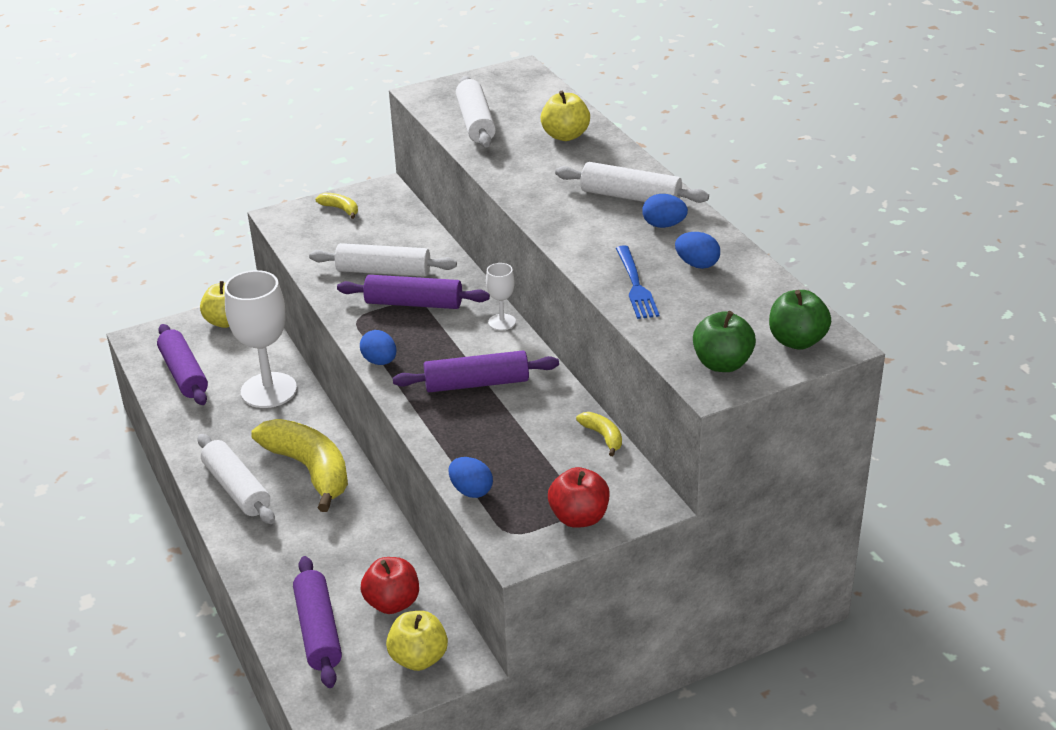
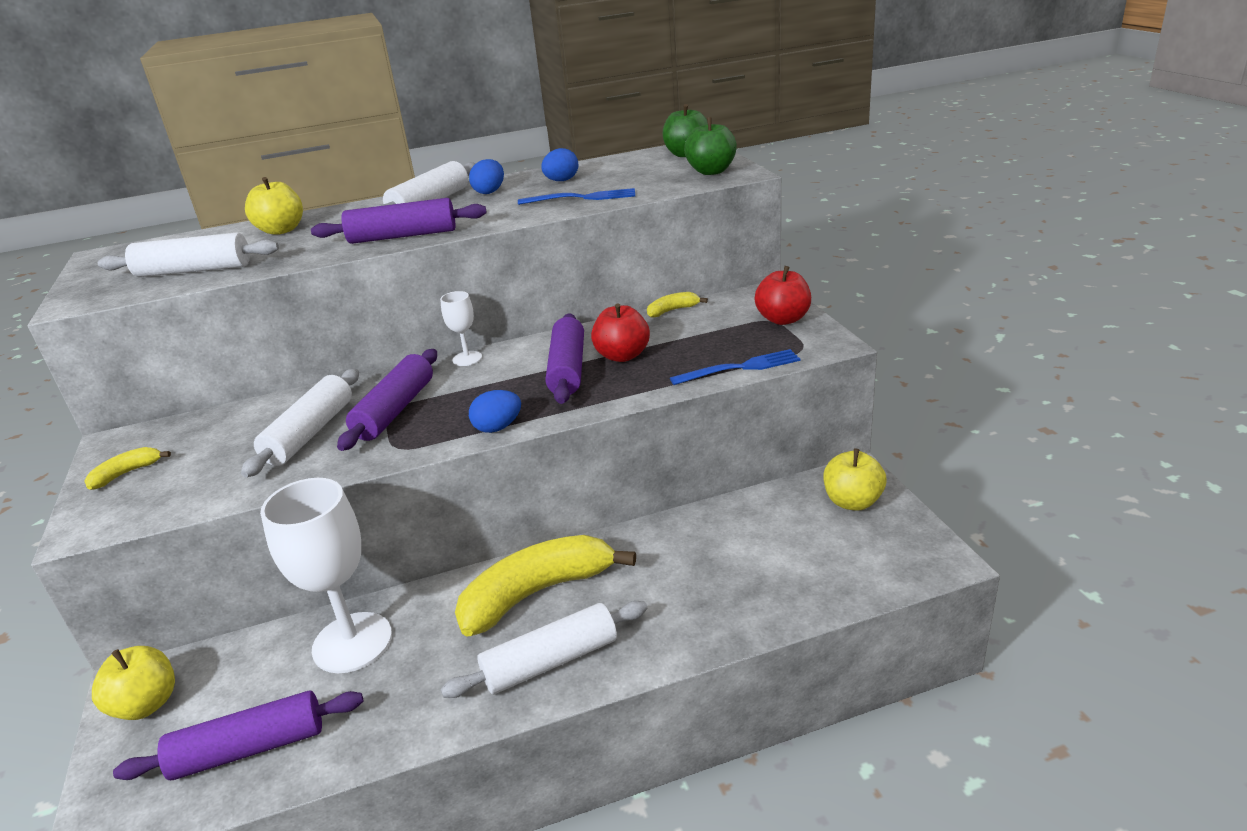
camera: 80 degrees left, 5 degrees down
(318, 630) = (816, 572): purple rolling pin -> purple rolling pin (403, 236)
(392, 603) = (774, 520): red apple -> red apple (622, 356)
(471, 491) = (740, 368): blue egg -> blue fork

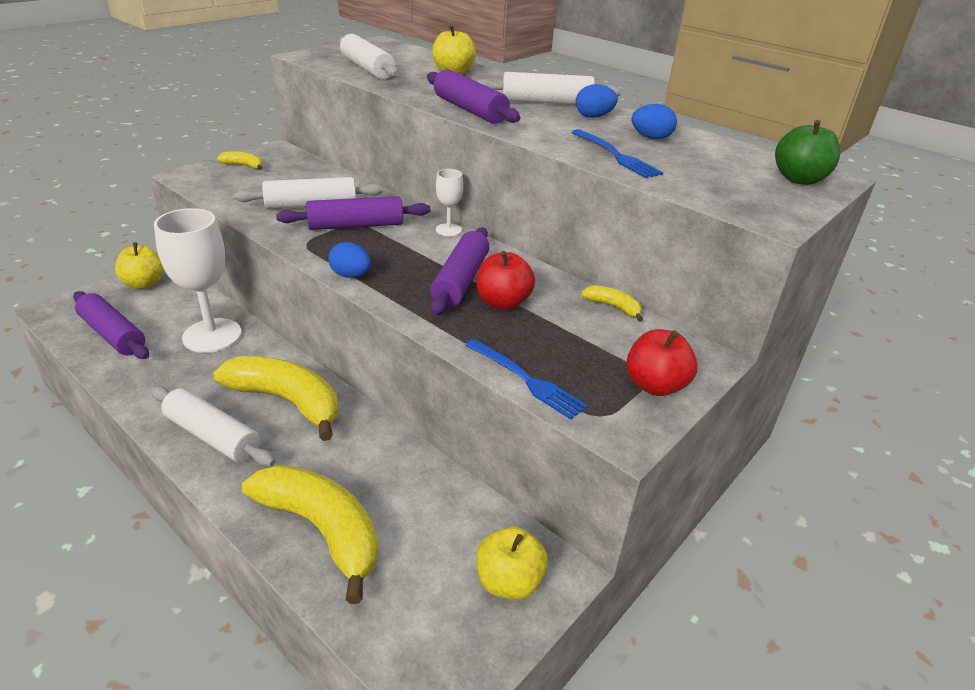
camera: 55 degrees right, 5 degrees up
(567, 369) = (461, 281): purple rolling pin -> purple rolling pin turned 45 degrees counterclockwise
(711, 171) = (761, 202): green apple -> none
(741, 597) = (322, 530): none -> yellow banana

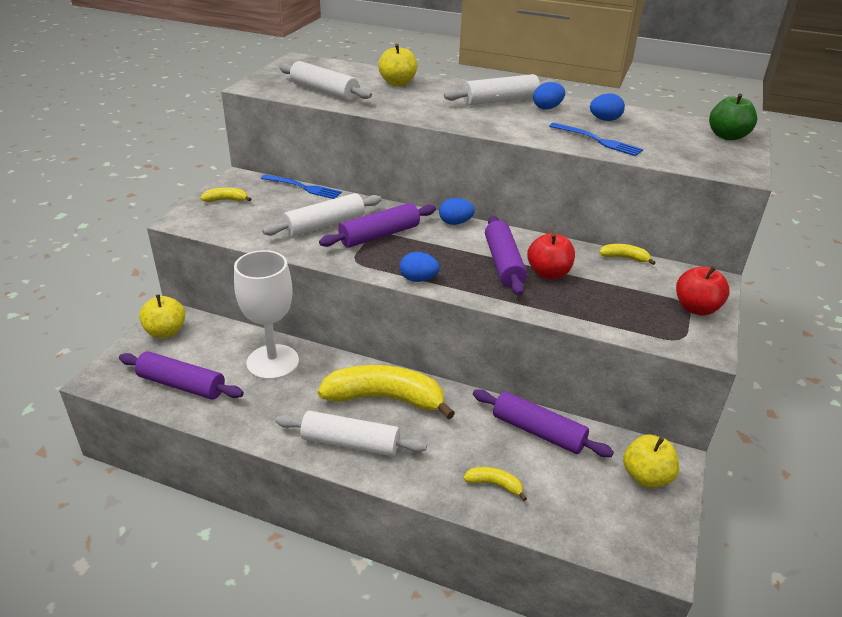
camera: 20 degrees left, 0 degrees up
(322, 530) = (494, 485): yellow banana -> yellow banana, size x0.43
(448, 230) = (455, 223): white goblet -> blue egg
(470, 110) = (453, 119): purple rolling pin -> purple rolling pin (538, 431)
(527, 380) = (615, 327): blue fork -> blue fork (304, 187)

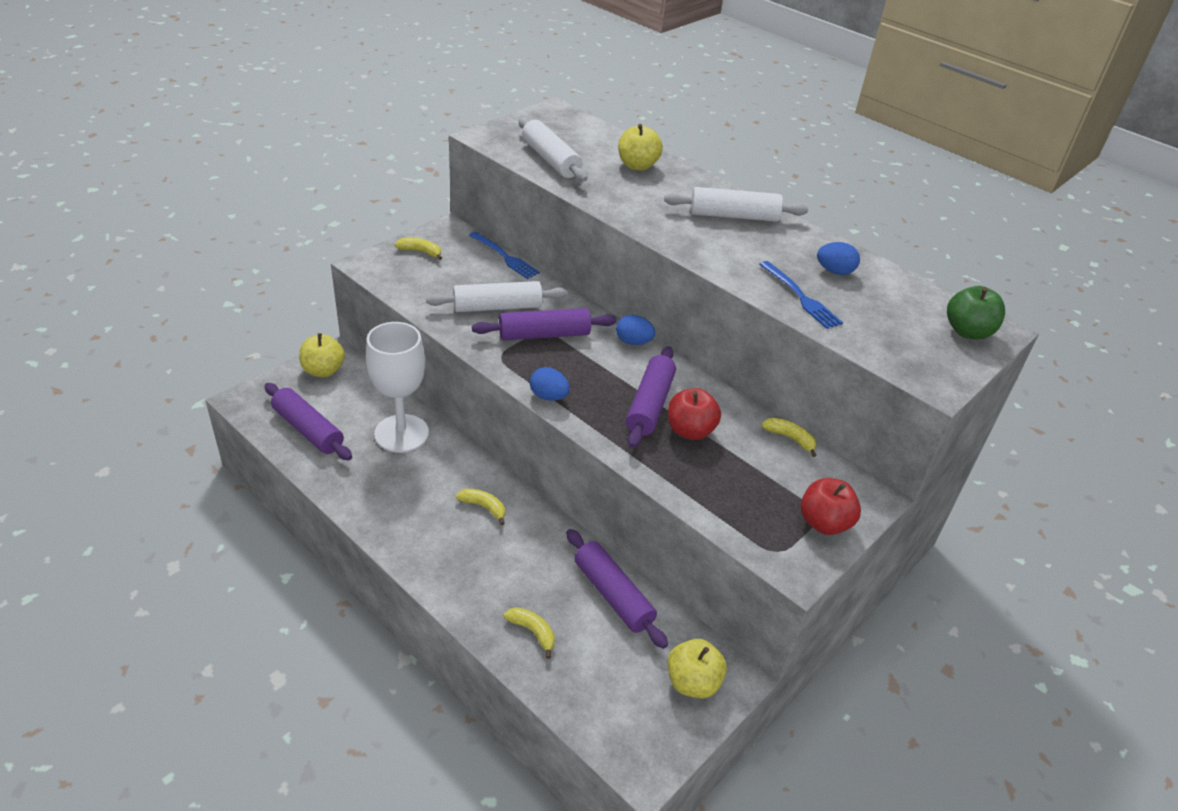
camera: 20 degrees right, 5 degrees up
(350, 443) = (424, 540): white rolling pin -> none
(385, 399) = (484, 507): yellow banana -> yellow banana, size x0.43
(547, 108) = (780, 239): blue egg -> none

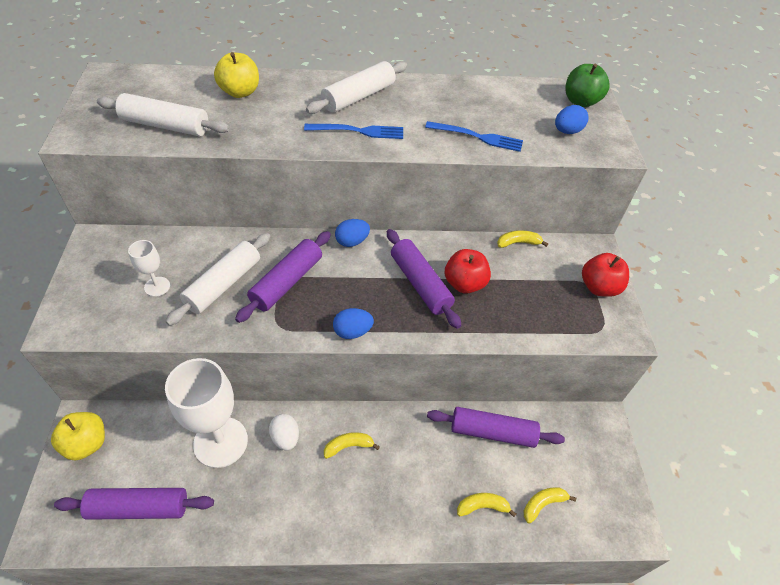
camera: 45 degrees left, 10 degrees up
(420, 252) = (95, 279): yellow banana -> yellow banana (543, 504)
(446, 466) = (285, 438): none -> white egg
(452, 280) = (157, 286): none -> white goblet
(505, 257) = (175, 235): blue fork -> blue fork (359, 131)
(692, 682) = (591, 447): yellow apple -> none
(834, 271) = (468, 103): blue egg -> blue egg (567, 131)

